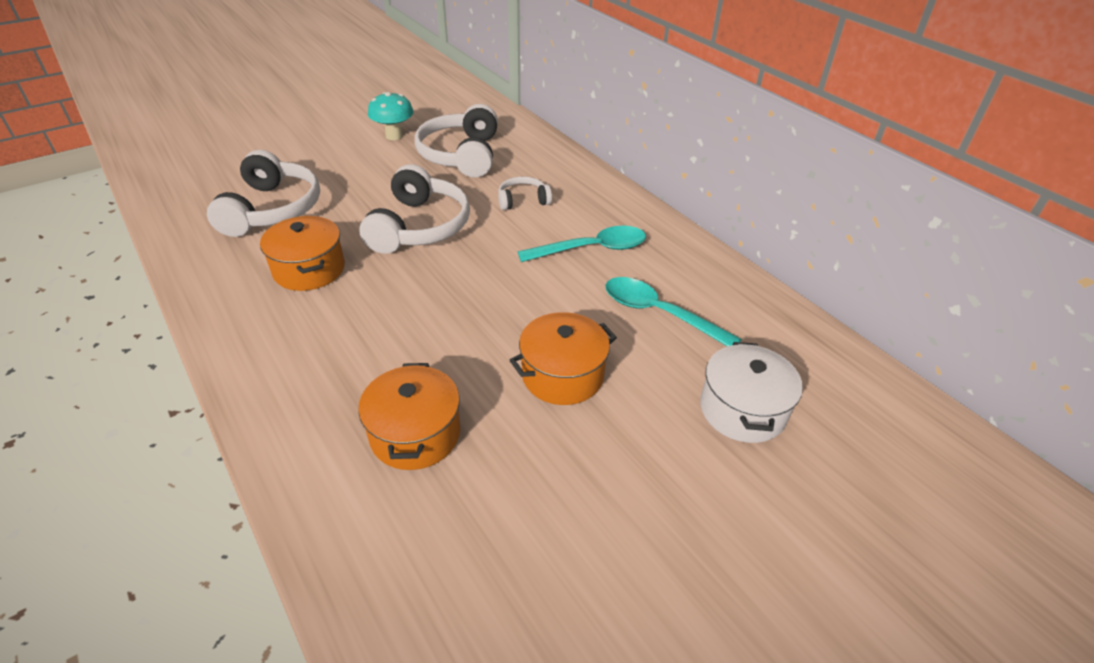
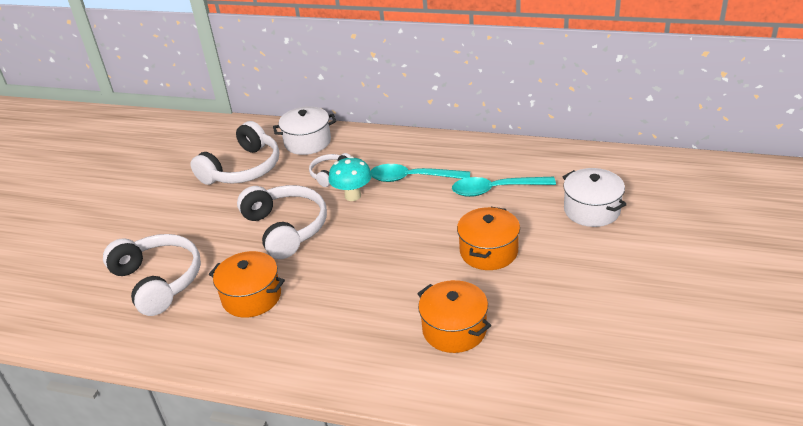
camera: 35 degrees left, 5 degrees down
(394, 136) = (170, 183): turquoise mushroom -> turquoise mushroom (353, 196)
(461, 155) = (243, 169): white headphones -> white headphones turned 105 degrees counterclockwise
(544, 161) = (307, 142): none -> white pot
(591, 249) = (413, 178): turquoise spoon -> turquoise spoon turned 120 degrees counterclockwise

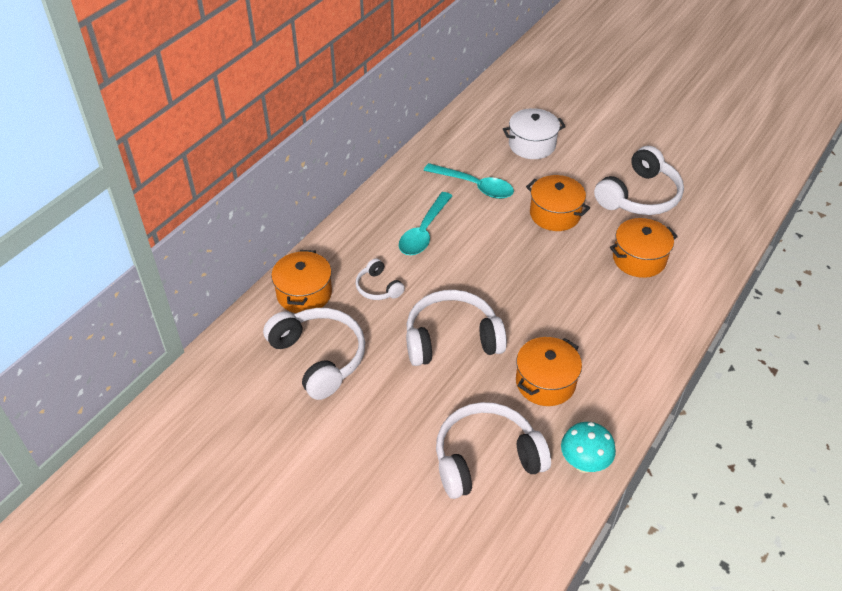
camera: 75 degrees left, 10 degrees up
(307, 142) = (304, 293): white pot -> orange pot
(353, 196) = (426, 279): turquoise mushroom -> turquoise mushroom (584, 463)
(496, 190) = (474, 186): turquoise spoon -> turquoise spoon turned 75 degrees counterclockwise
(564, 310) = (639, 196): none -> white headphones

